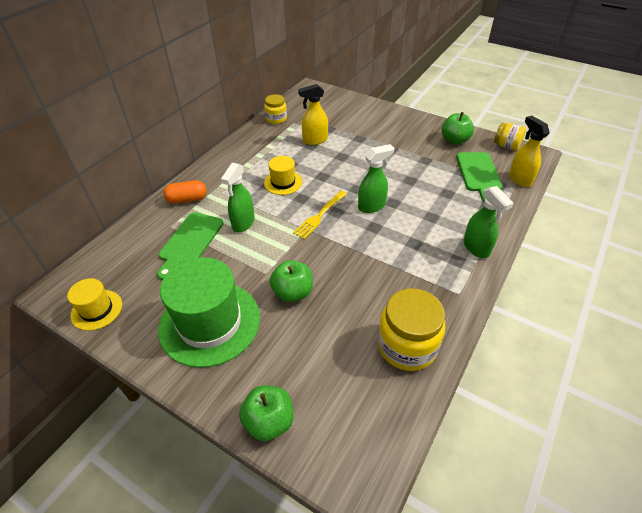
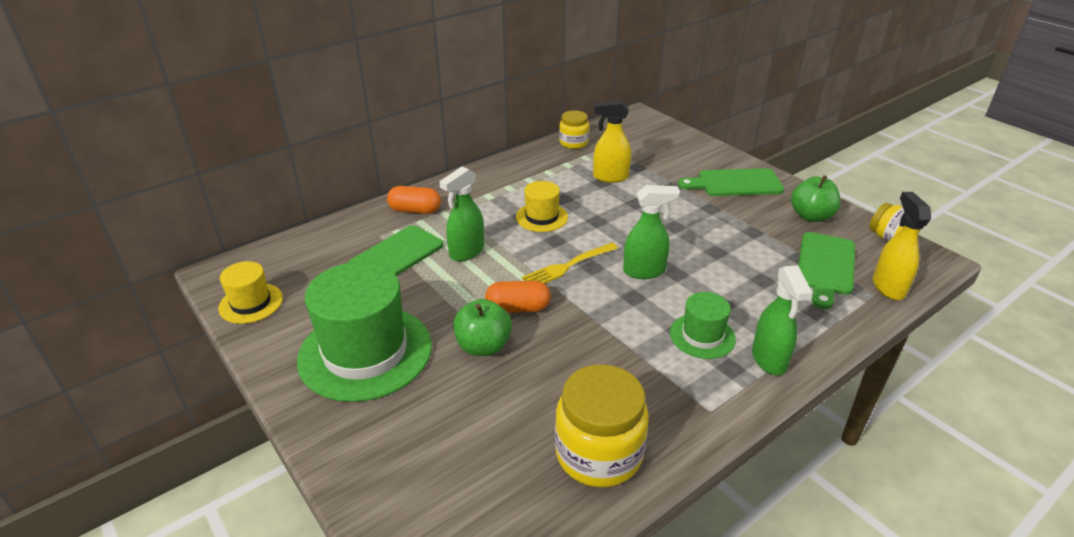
camera: 20 degrees right, 10 degrees down
(269, 421) = (372, 485): green apple -> none
(302, 257) = (518, 308): none -> orange capsule
(398, 127) = (735, 183): none -> green cutting board
(429, 243) = (702, 336): none -> green hat

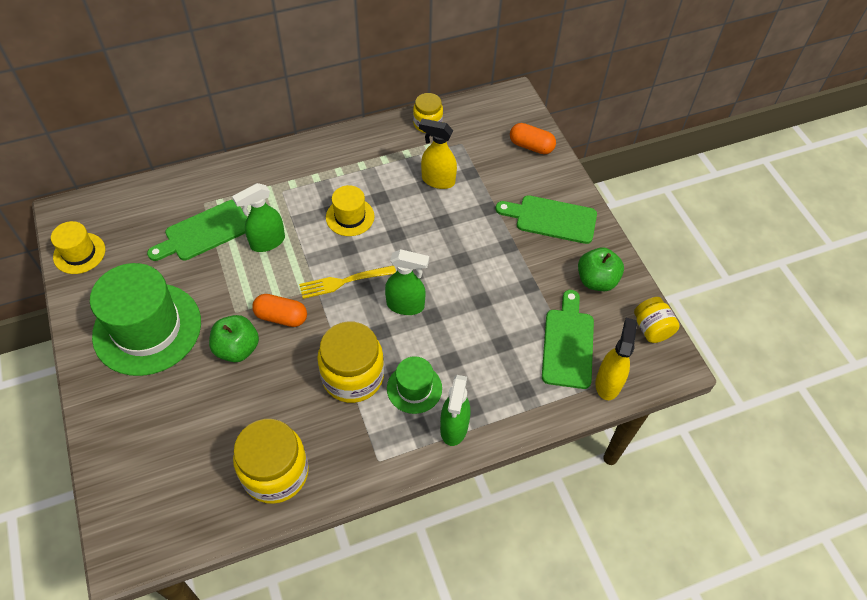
camera: 15 degrees right, 20 degrees up
(415, 210) = (245, 180): orange capsule -> orange capsule (531, 146)
(629, 341) = (353, 376): none -> yellow jar
(825, 266) = (568, 344): green cutting board -> green cutting board turned 150 degrees clockwise

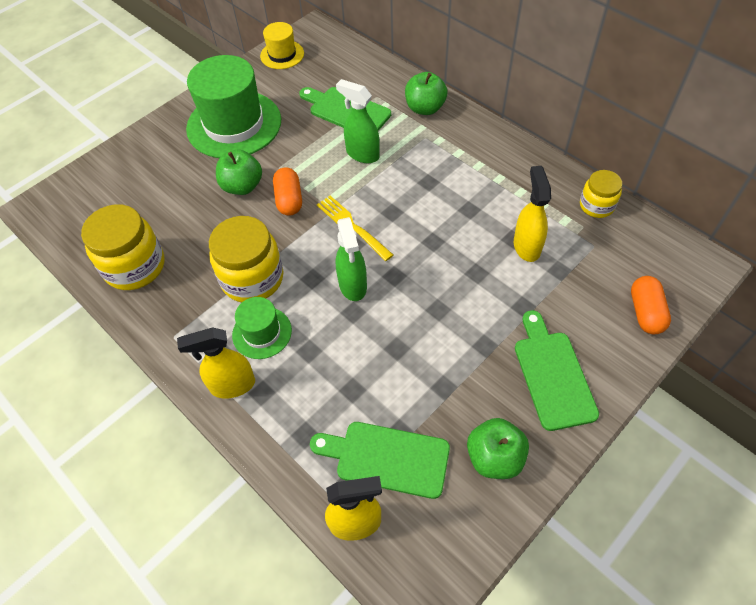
camera: 70 degrees right, 0 degrees up
(247, 176) = (425, 108): none -> green apple
(350, 217) = (429, 197): yellow hat -> none
(454, 428) = (232, 385): green spray bottle -> yellow spray bottle
(568, 344) = (386, 458): green cutting board -> green cutting board turned 150 degrees counterclockwise
(651, 329) = (460, 550): yellow jar -> none

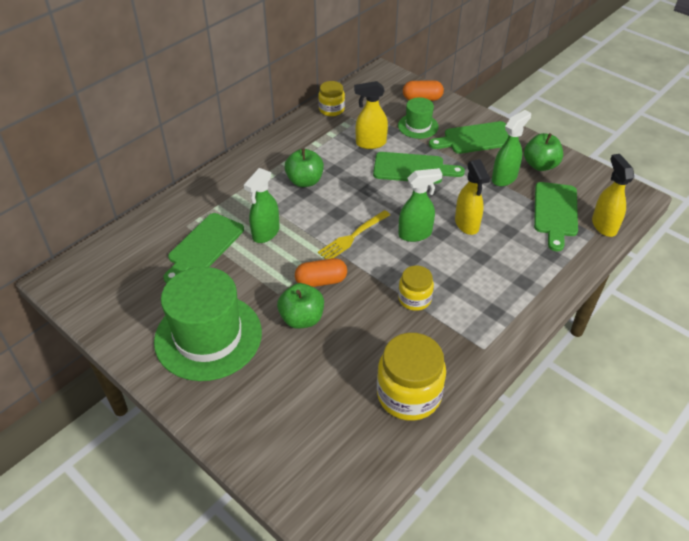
camera: 95 degrees left, 10 degrees down
(232, 385) = (521, 301): yellow spray bottle -> yellow spray bottle (467, 224)
(252, 278) = (414, 299): yellow jar -> yellow jar, size x0.58
(262, 333) = (469, 287): green hat -> green hat (418, 126)
(282, 55) = (96, 305): yellow hat -> none
(425, 108) = (210, 193): green apple -> green apple (305, 181)
(461, 401) = (504, 178): none -> green spray bottle
(476, 290) = (412, 169): none -> green cutting board

